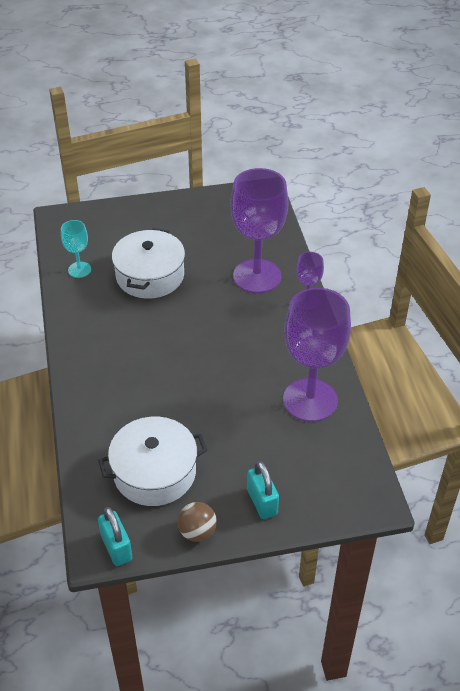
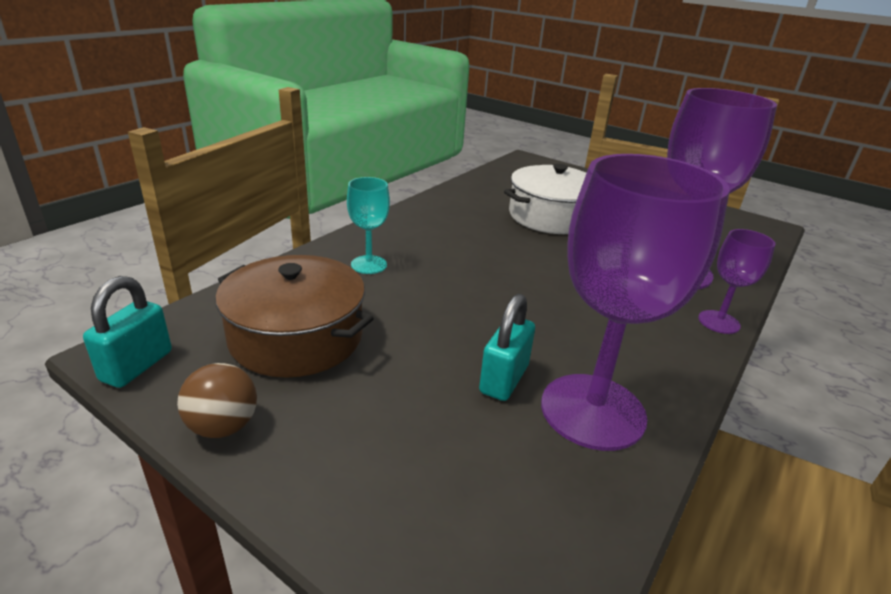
camera: 45 degrees right, 15 degrees down
(79, 270) = (493, 186): turquoise goblet -> turquoise goblet (369, 265)
(154, 472) = (296, 337): white pot -> brown pot
(262, 502) = (346, 467): turquoise padlock -> turquoise padlock (504, 379)

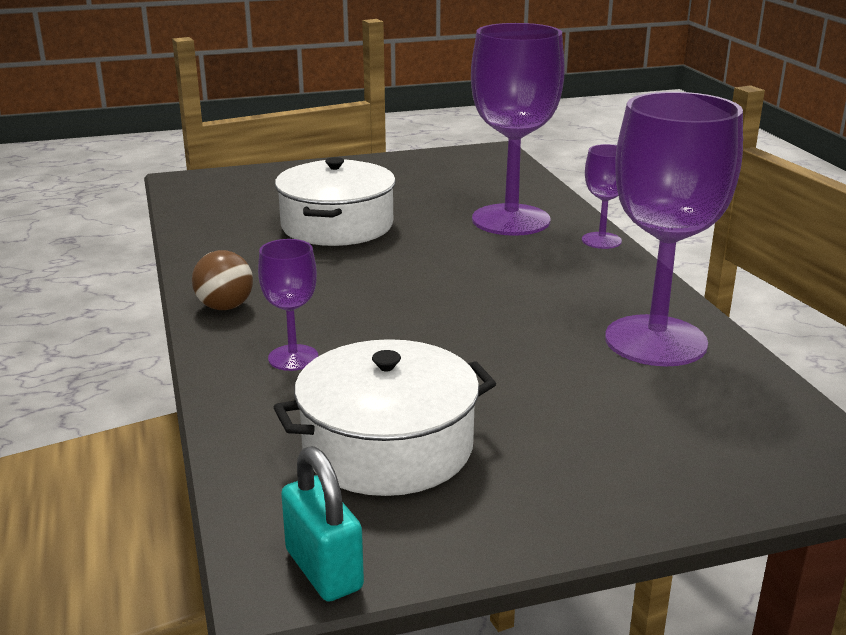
camera: 50 degrees left, 5 degrees down
(223, 426) = (500, 532): brown ball -> brown ball (225, 307)
(296, 337) = (388, 446): brown pot -> white pot
(369, 265) = (293, 358): turquoise goblet -> purple goblet
(504, 379) = (578, 361): turquoise padlock -> none

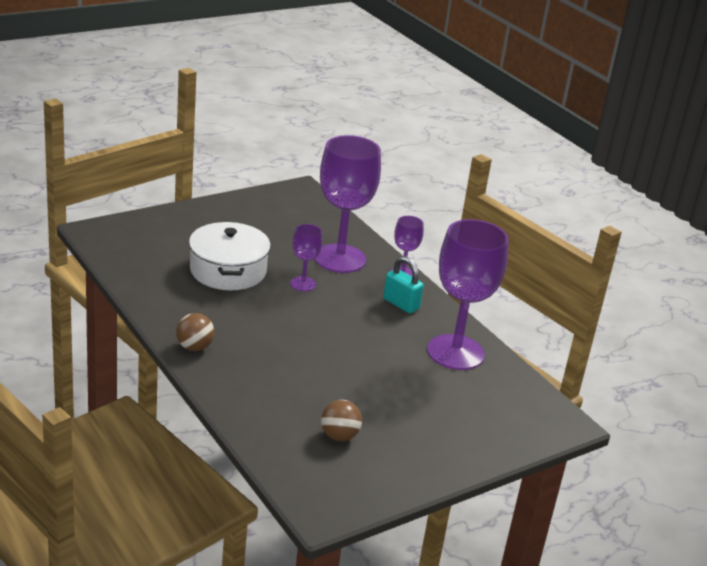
camera: 20 degrees left, 5 degrees up
(293, 358) = (258, 382): purple goblet -> purple goblet (303, 284)
(324, 570) = (340, 506): turquoise padlock -> turquoise padlock (401, 304)
(388, 446) = (339, 436): white pot -> brown ball

